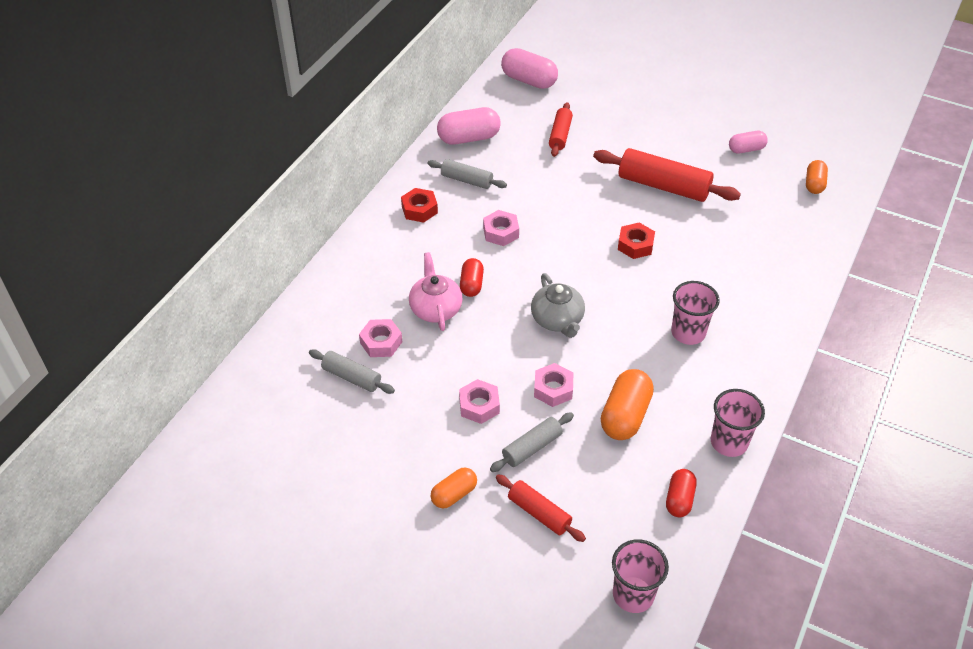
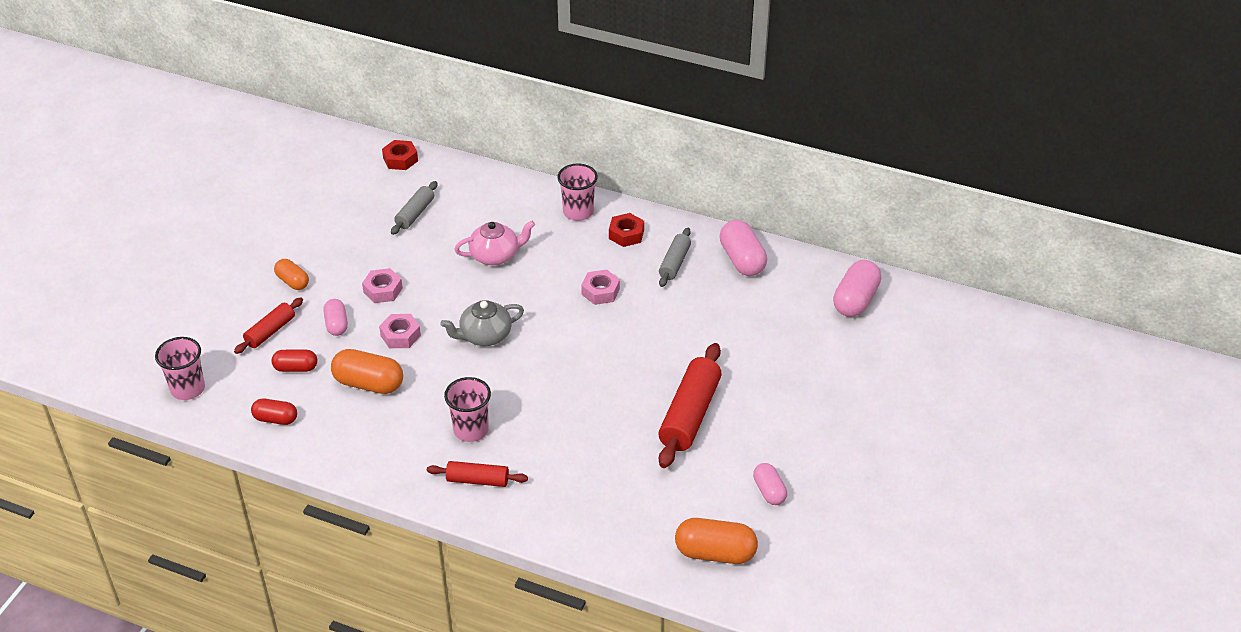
camera: 85 degrees right, 5 degrees down
(381, 342) = (454, 226): pink nut -> none
(471, 284) = (527, 276): red capsule -> red capsule (296, 368)
(532, 447) = (336, 324): grey rolling pin -> pink capsule
(560, 135) = (762, 329): red rolling pin -> red rolling pin (477, 480)
(635, 245) = (592, 391): red nut -> red nut (400, 159)
(729, 442) = (335, 455): pink cup -> pink cup (578, 212)
(814, 184) = (715, 553): orange capsule -> orange capsule, size x1.63

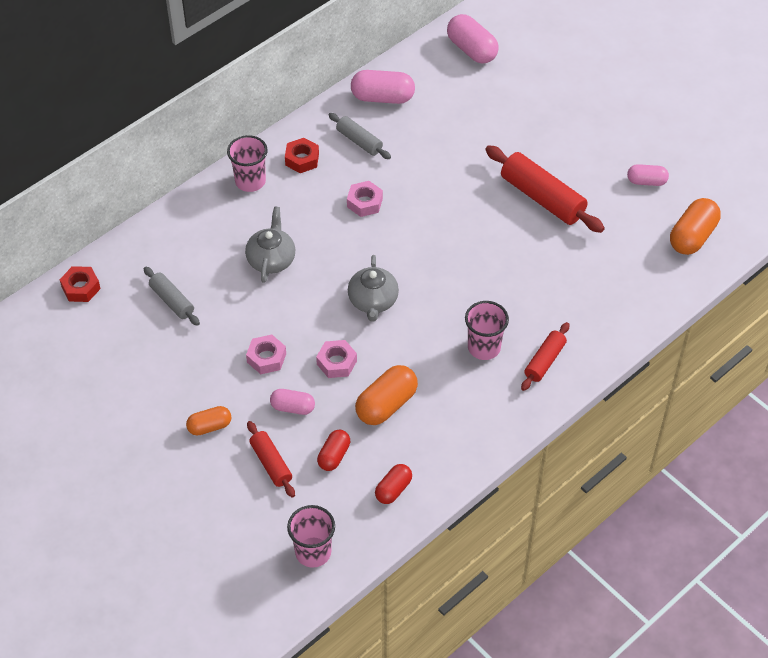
camera: 65 degrees left, 10 degrees up
(495, 255) = (271, 259): pink teapot -> grey teapot

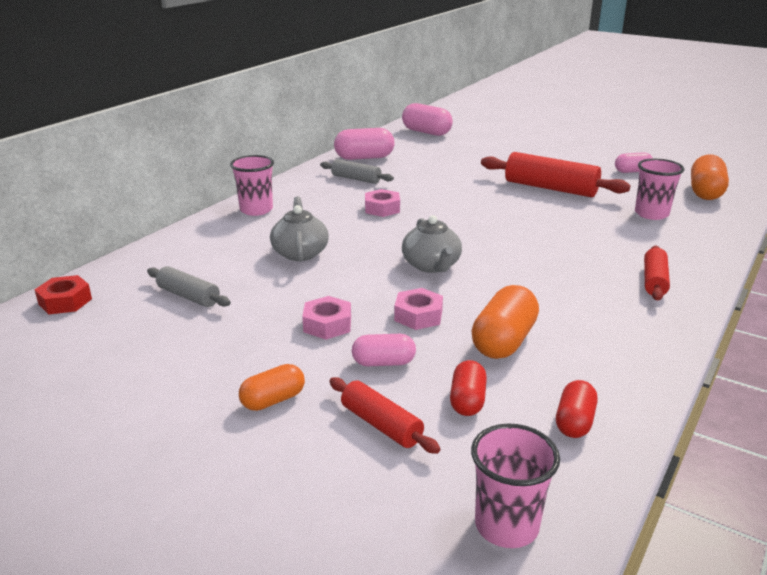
camera: 15 degrees left, 25 degrees down
(302, 159) = (304, 193): red nut -> none
(484, 347) = (580, 281): pink cup -> pink cup (651, 214)

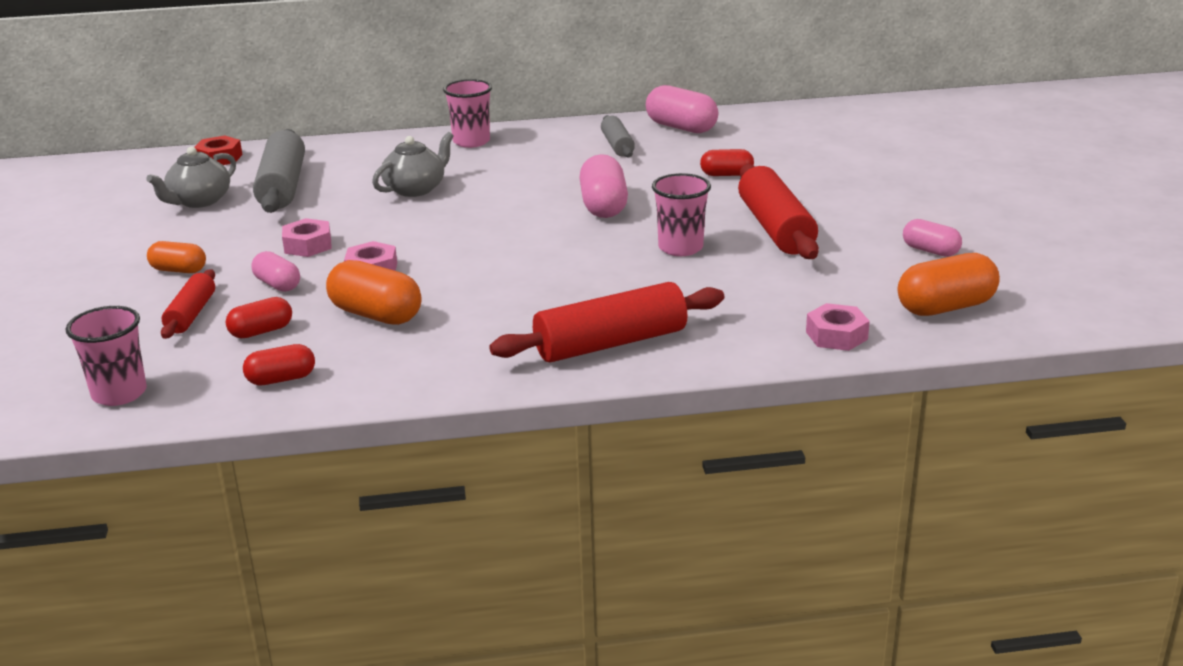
camera: 50 degrees right, 0 degrees up
(188, 296) = (282, 187): grey rolling pin -> grey rolling pin, size x1.75
(382, 209) = (566, 181): pink nut -> pink nut (836, 335)
(426, 132) = (822, 122): pink capsule -> pink capsule (603, 206)
(431, 265) = (475, 242): grey teapot -> grey teapot (199, 201)
(455, 172) = (726, 174): none -> red capsule
(503, 341) = (376, 315): orange capsule -> orange capsule turned 45 degrees clockwise
(651, 214) = (802, 296): pink cup -> pink cup (680, 248)
(654, 281) = (610, 343): red rolling pin -> red rolling pin, size x1.75

